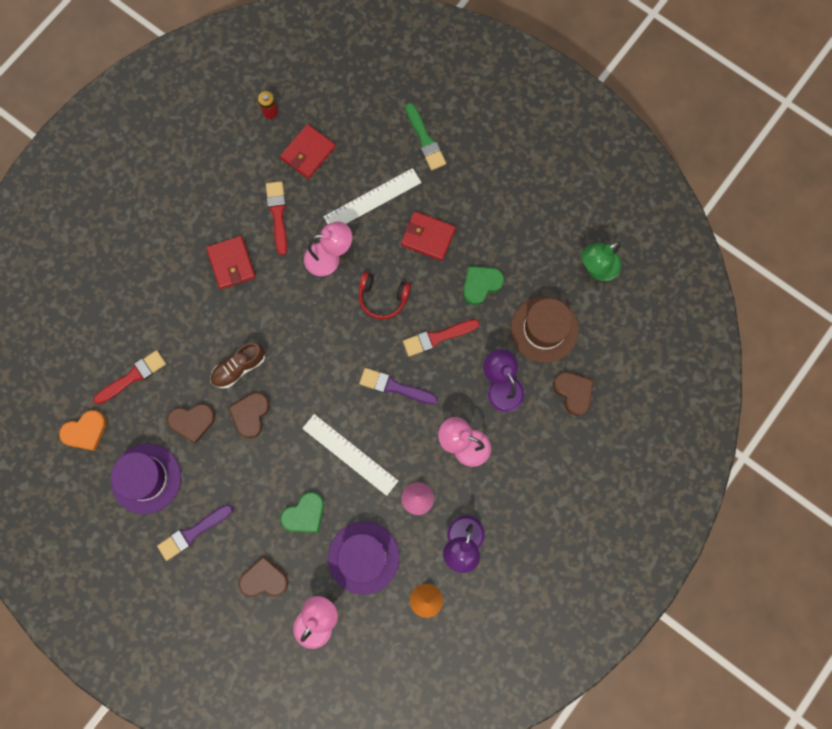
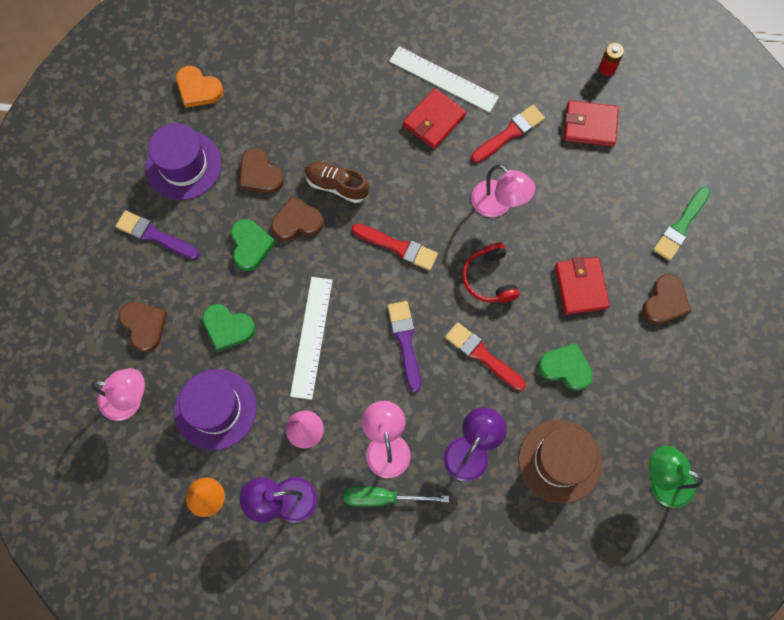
camera: 60 degrees right, 5 degrees down
(133, 376) = (272, 99): red brush -> red brush (398, 247)
(248, 461) = (250, 246): none -> green heart
(372, 199) = (584, 211): white ruler -> white ruler (443, 79)
(500, 469) = (382, 497): none -> green screwdriver
(573, 392) = (511, 531): brown heart -> brown heart (665, 302)

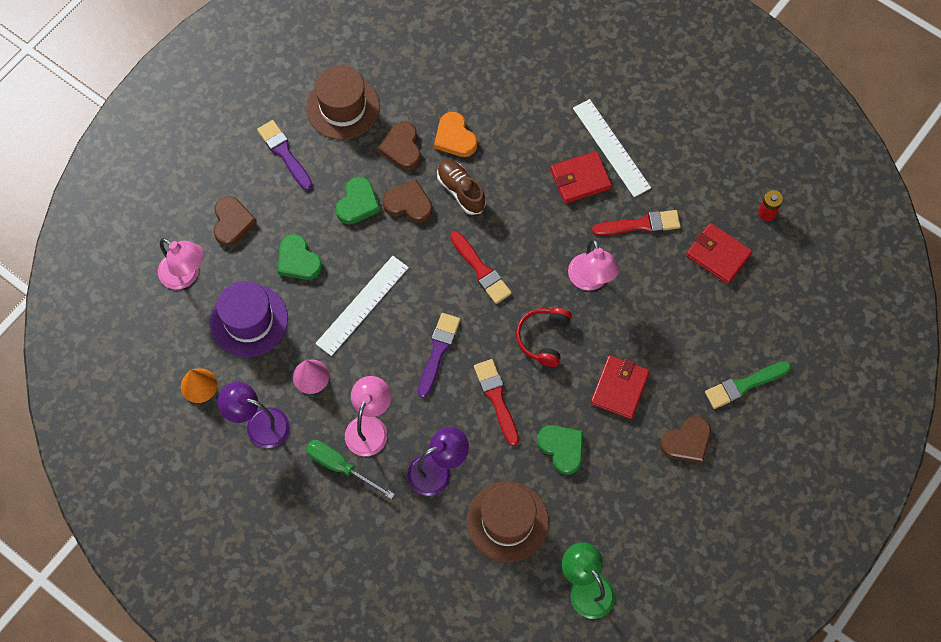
camera: 30 degrees right, 5 degrees down
(183, 165) = (343, 107): purple hat -> brown hat
(198, 89) = (393, 49): orange heart -> orange heart (455, 137)

